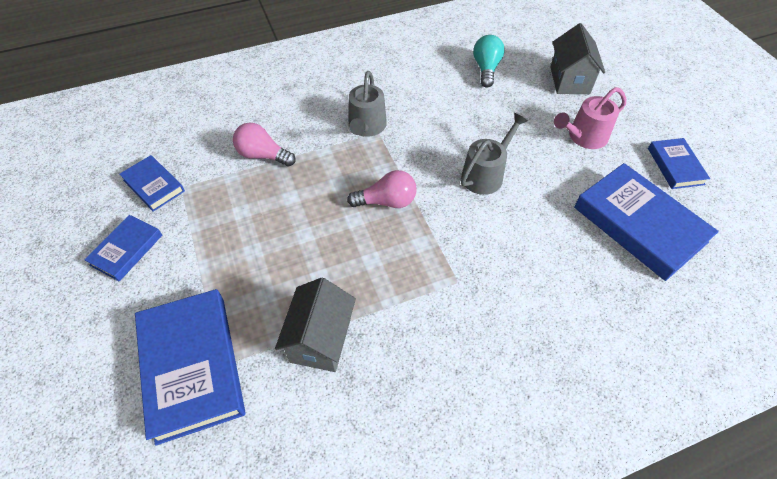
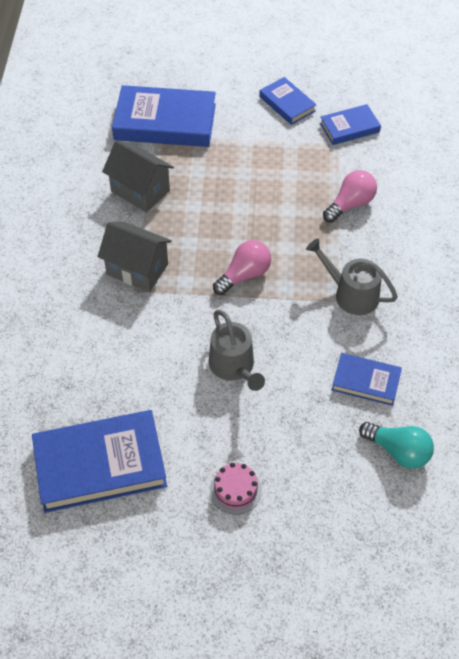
camera: 115 degrees right, 0 degrees up
(387, 201) = (244, 275): pink light bulb -> pink light bulb turned 150 degrees counterclockwise
(569, 80) = (336, 536): grey house -> grey house (137, 269)
(584, 137) = (235, 490): pink watering can -> pink cake
(675, 166) = (145, 557): blue book -> blue book (366, 381)

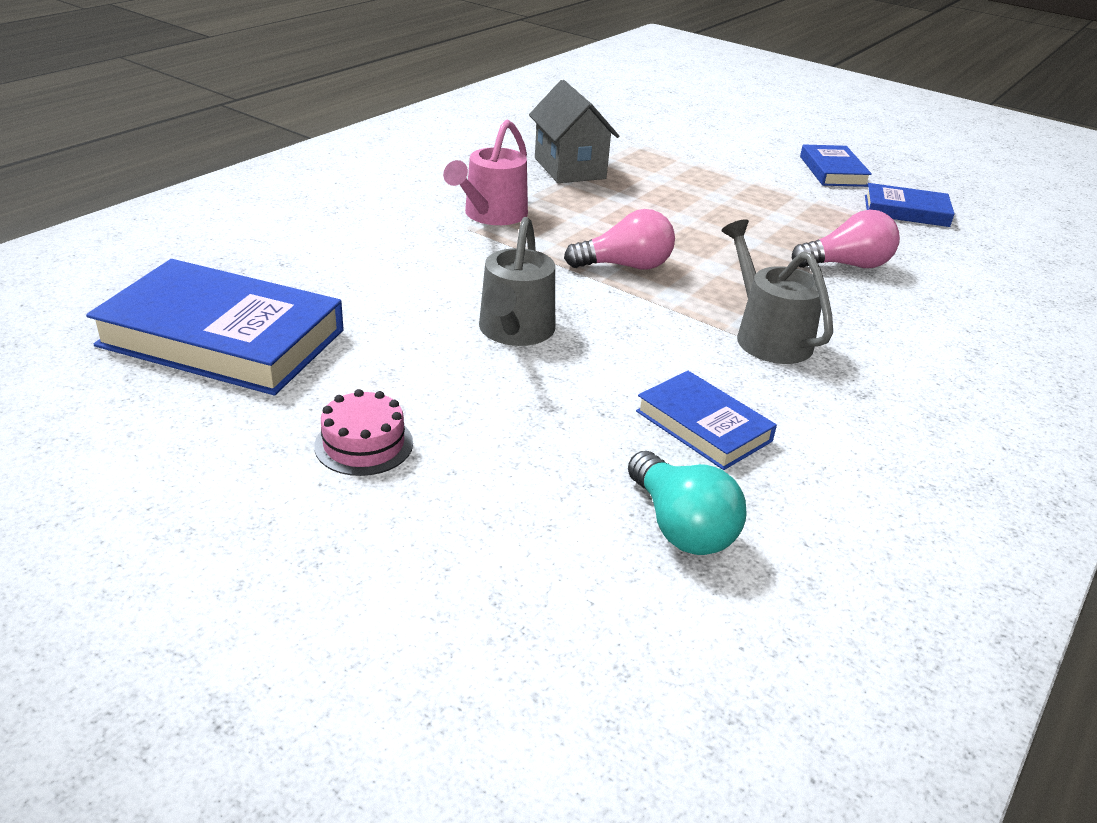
camera: 30 degrees right, 20 degrees down
(137, 269) = (491, 215): grey house -> pink watering can
(165, 122) = (659, 138): blue book -> none

